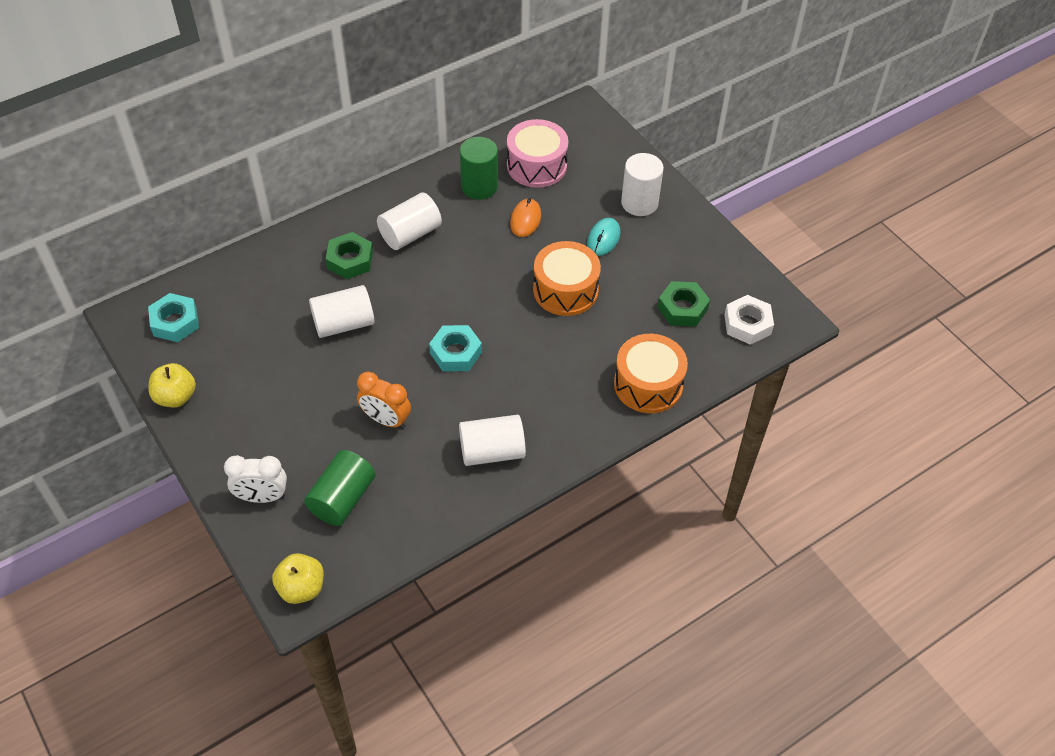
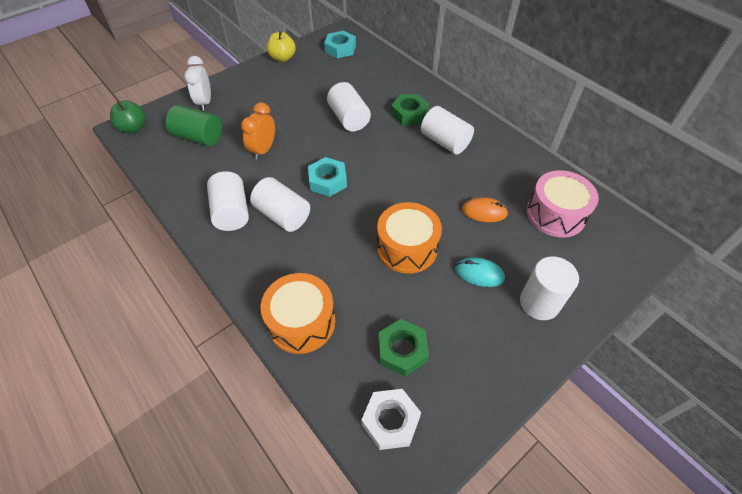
camera: 85 degrees right, 0 degrees up
(301, 588) = (133, 128): yellow apple -> green apple
(479, 186) = (512, 177): green cylinder -> none
(504, 399) = (283, 215): none -> white cylinder

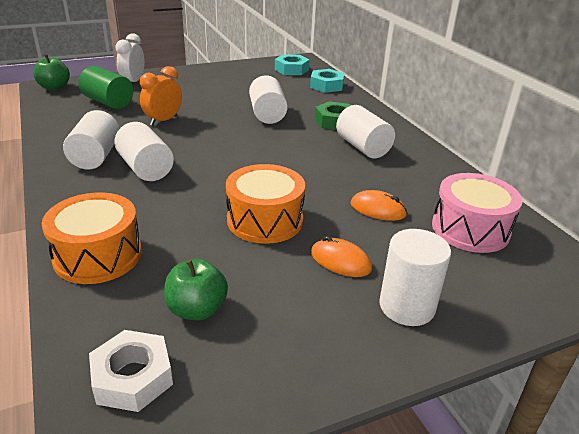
camera: 15 degrees right, 20 degrees down
(282, 58) = (229, 67): yellow apple -> none
(327, 181) = (212, 153): turquoise nut -> turquoise nut (326, 86)
(402, 350) = (197, 309): green nut -> green apple
(479, 273) = (340, 261): turquoise mouse -> orange mouse

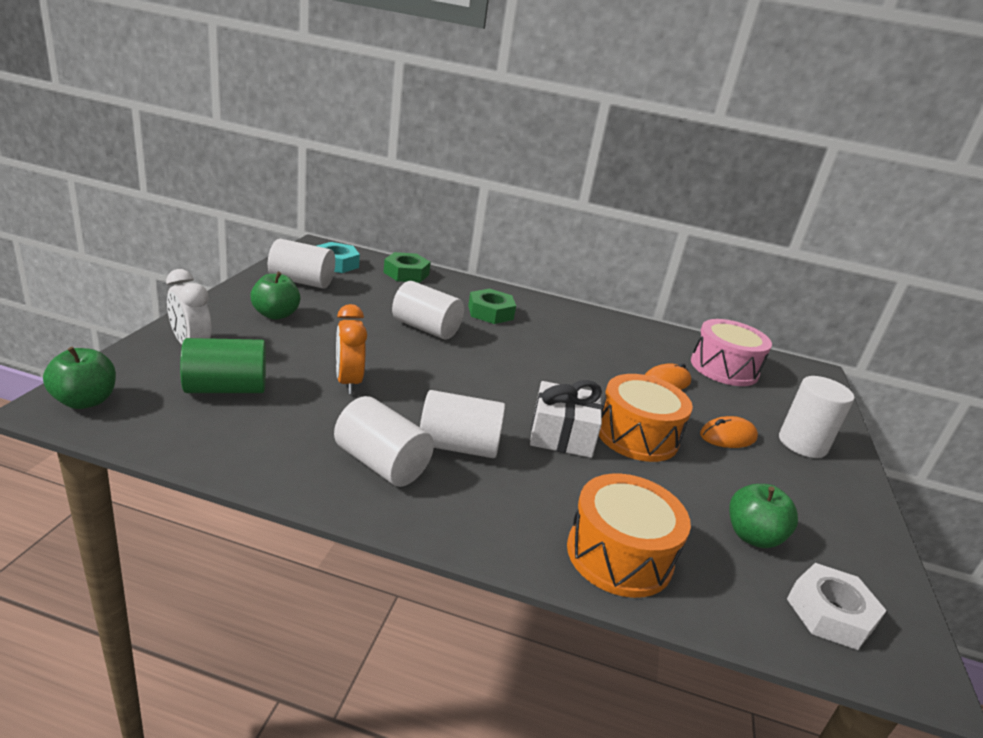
camera: 55 degrees left, 5 degrees down
(199, 82) = (275, 315): none -> green apple
(214, 193) = (561, 435): none -> white gift
(326, 86) = (406, 273): turquoise nut -> green nut
(363, 147) = (556, 330): white cylinder -> white cylinder (301, 281)

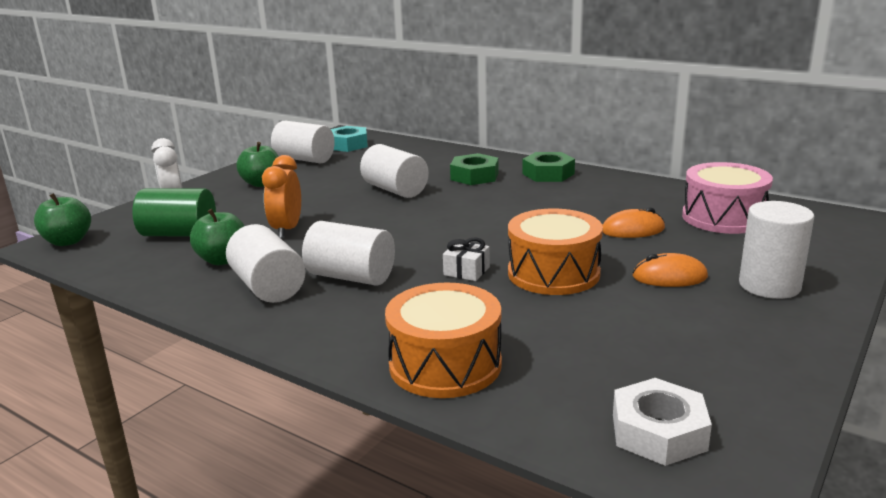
camera: 25 degrees right, 5 degrees down
(406, 273) = (411, 149): green nut -> green nut (548, 174)
(561, 435) = (466, 271): white gift -> white gift, size x0.56
(752, 536) = (619, 361): green apple -> green apple (223, 260)

